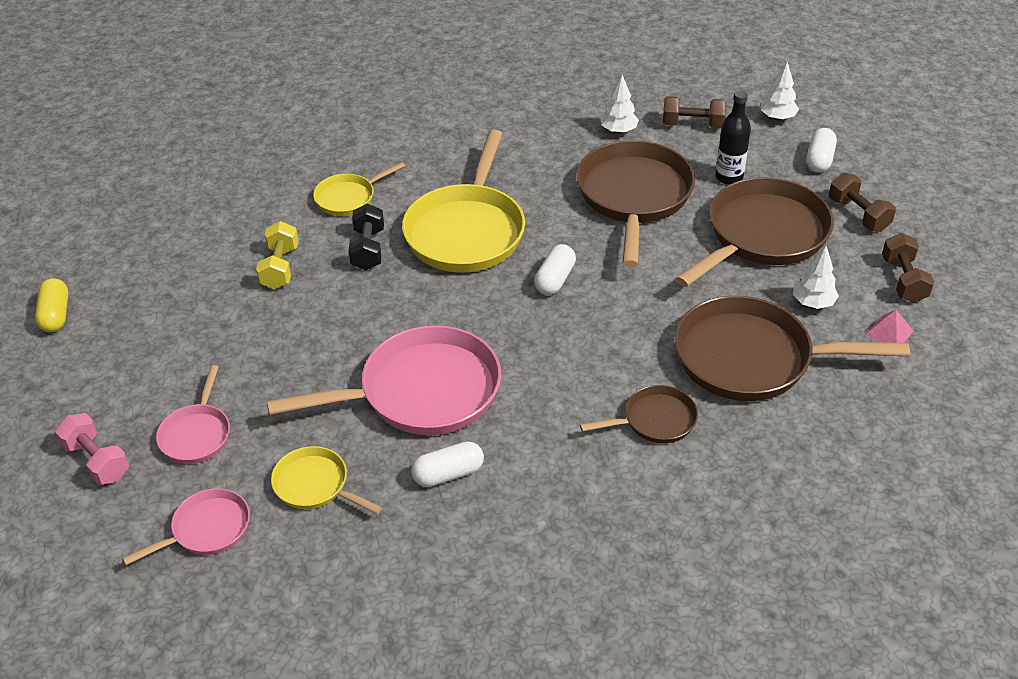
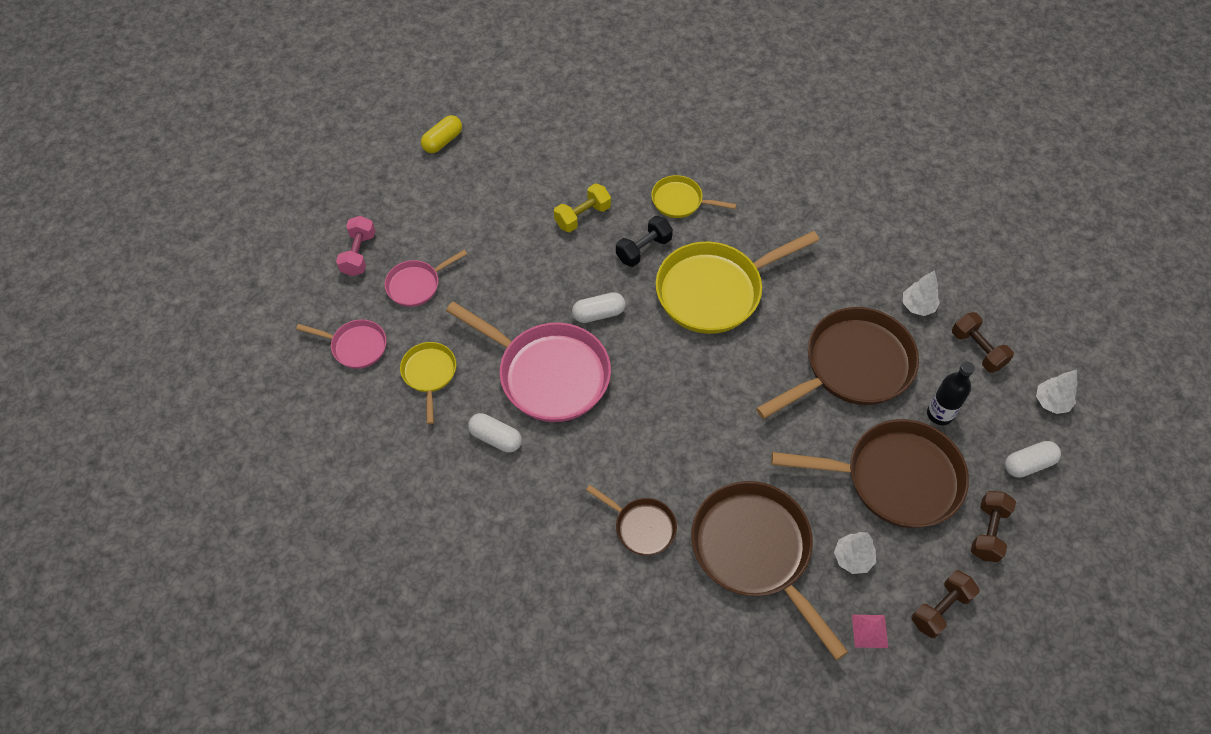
camera: 50 degrees right, 15 degrees up
(555, 279) = (718, 376): white capsule -> white capsule (598, 314)

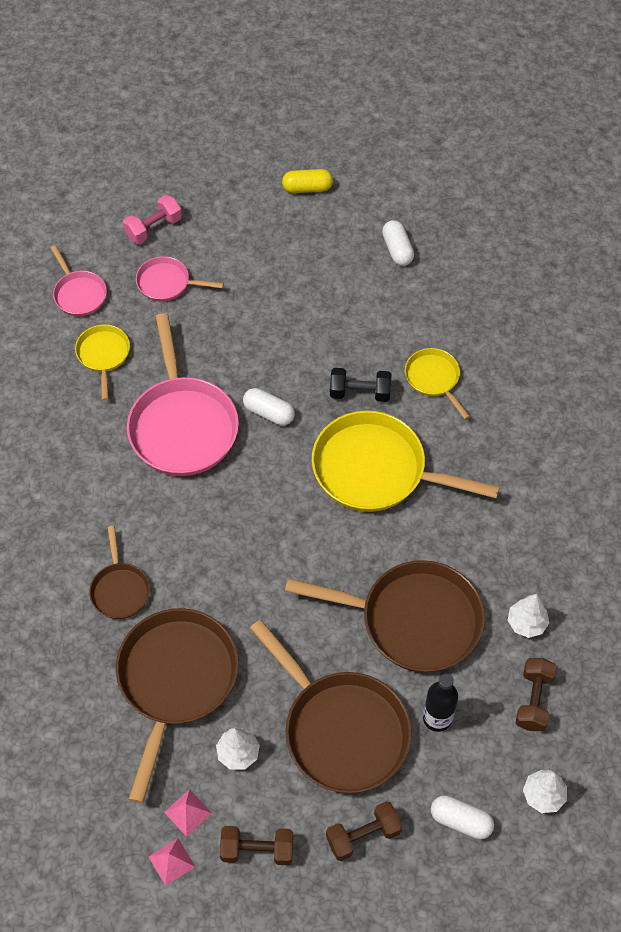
camera: 45 degrees right, 0 degrees up
(429, 374) = (103, 355): yellow pan -> yellow pan turned 45 degrees counterclockwise
(495, 438) = (96, 439): white capsule -> white capsule (397, 250)
(582, 216) = (344, 329): yellow dumbbell -> none
(899, 674) = (171, 861): none -> pink pyramid

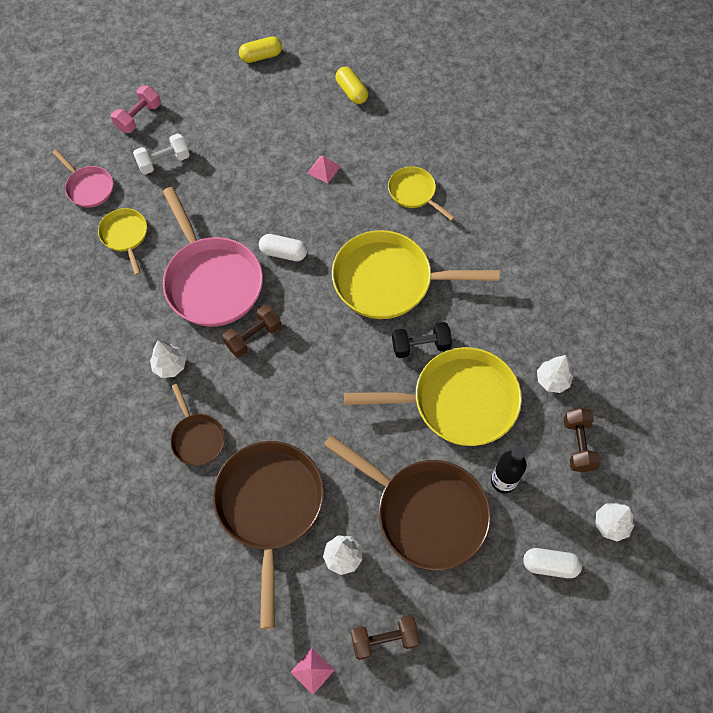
camera: 15 degrees left, 5 degrees up
(112, 506) = (170, 366): none -> white tree
(167, 283) = (164, 161): pink pan -> white dumbbell
(188, 812) = (314, 622): pink pyramid -> pink pyramid (323, 169)
(360, 393) = (356, 218): black dumbbell -> black dumbbell (420, 346)
(363, 835) = (471, 601): brown dumbbell -> brown dumbbell (253, 337)
(397, 250) = (351, 92): white capsule -> yellow capsule
(412, 620) = (457, 402): brown pan -> yellow pan

